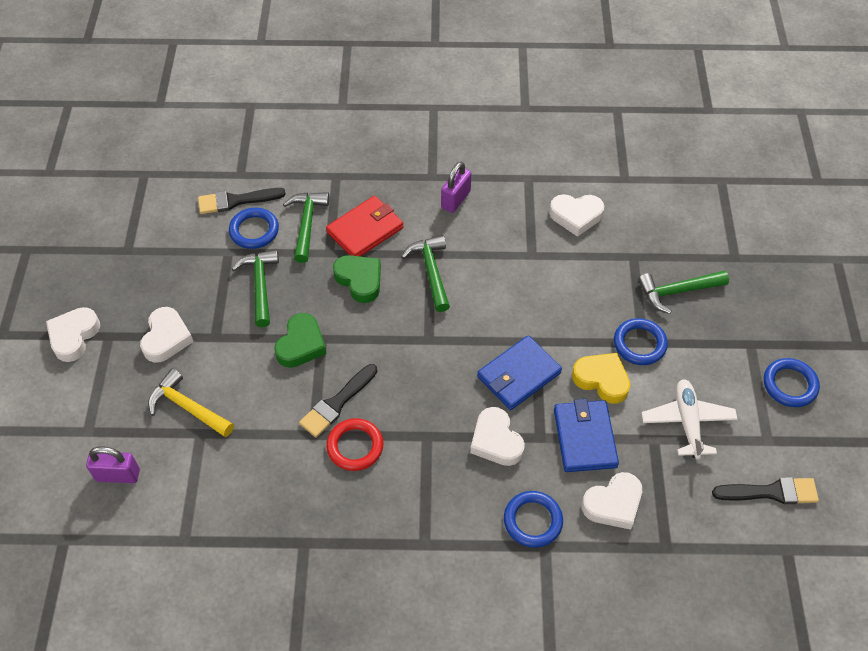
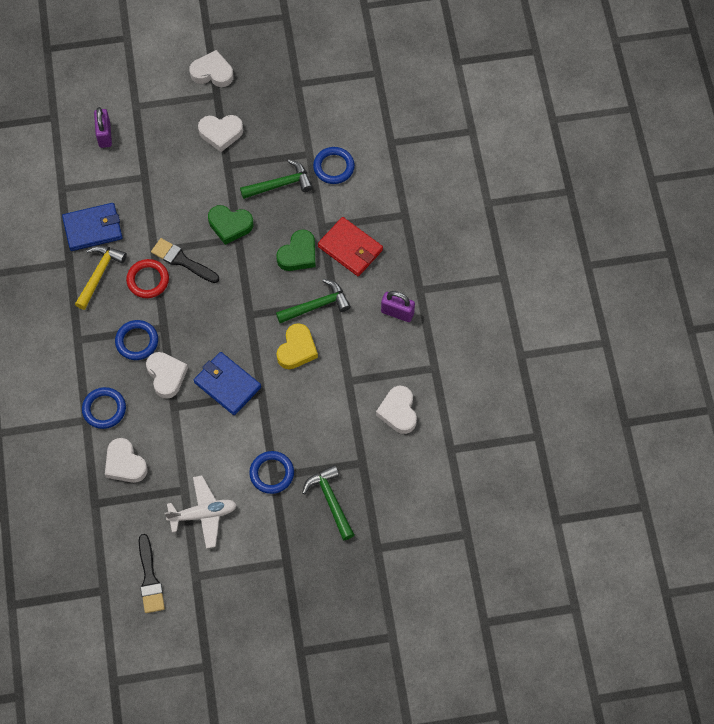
camera: 80 degrees right, 10 degrees up
(187, 407) = (164, 163): yellow hammer -> yellow hammer (99, 274)
(236, 201) = (362, 146): black brush -> none
(307, 224) = (348, 204): green hammer -> none
(496, 441) = (166, 376): white heart -> white heart turned 105 degrees clockwise
(584, 438) = (178, 439): blue wallet -> blue wallet (93, 228)
(602, 380) = (232, 447): yellow heart -> yellow heart (297, 349)
(789, 385) = (250, 594): blue ring -> blue ring (137, 341)

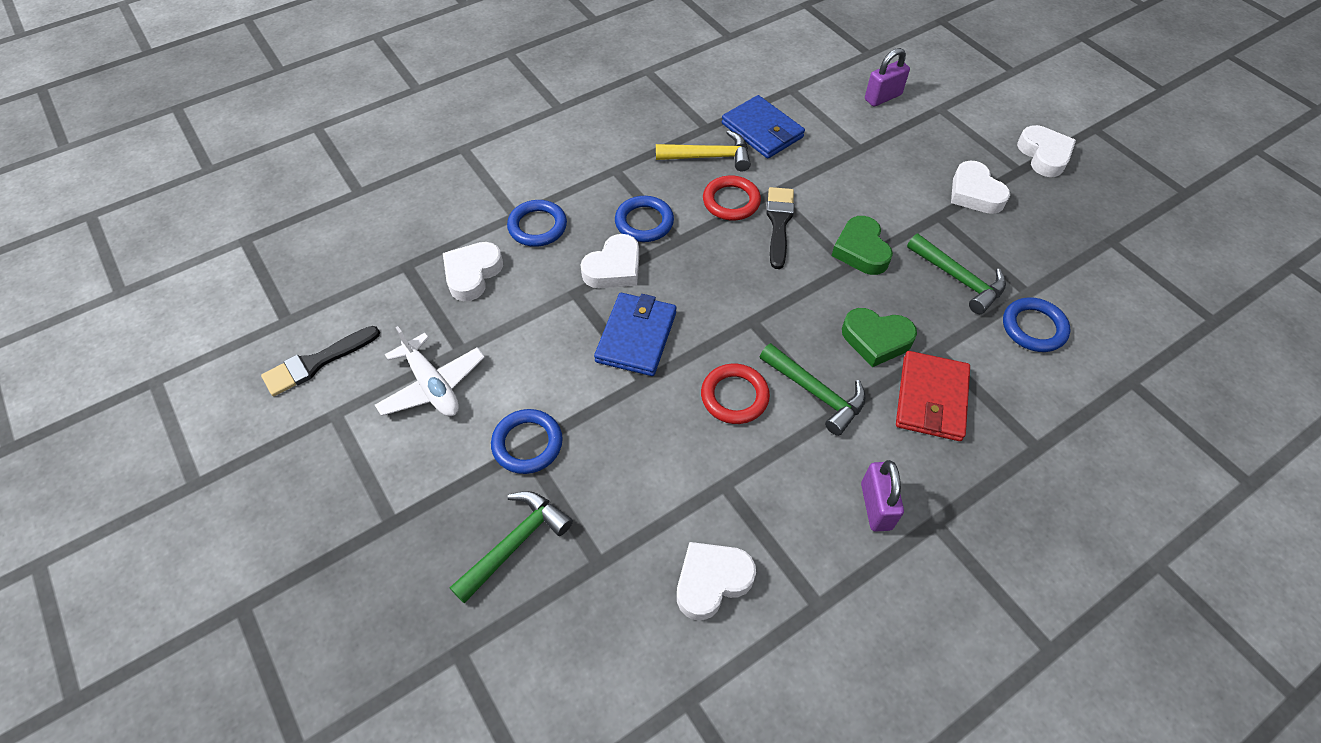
camera: 65 degrees right, 10 degrees down
(297, 349) = (734, 396): yellow heart -> red ring

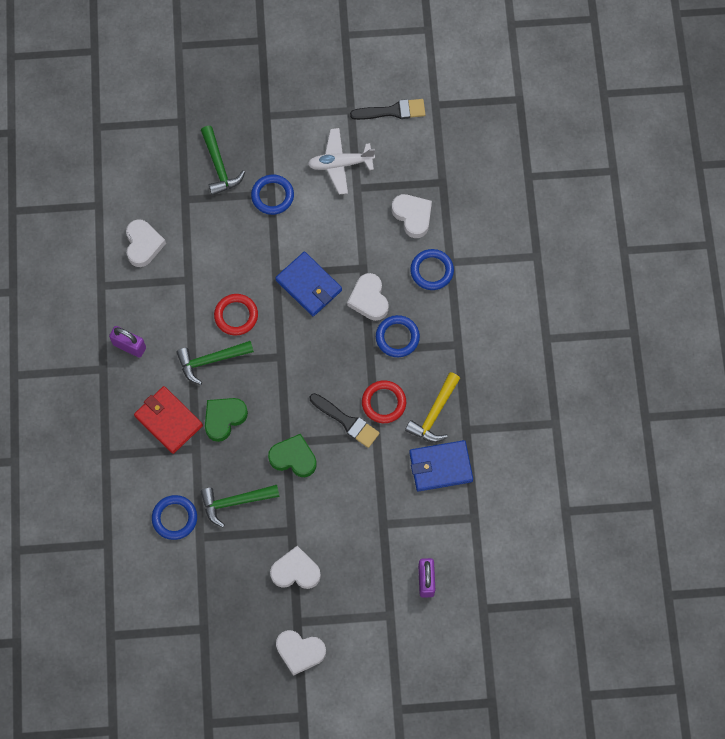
camera: 120 degrees right, 15 degrees up
(316, 363) = (392, 111): black brush -> black brush turned 90 degrees clockwise

